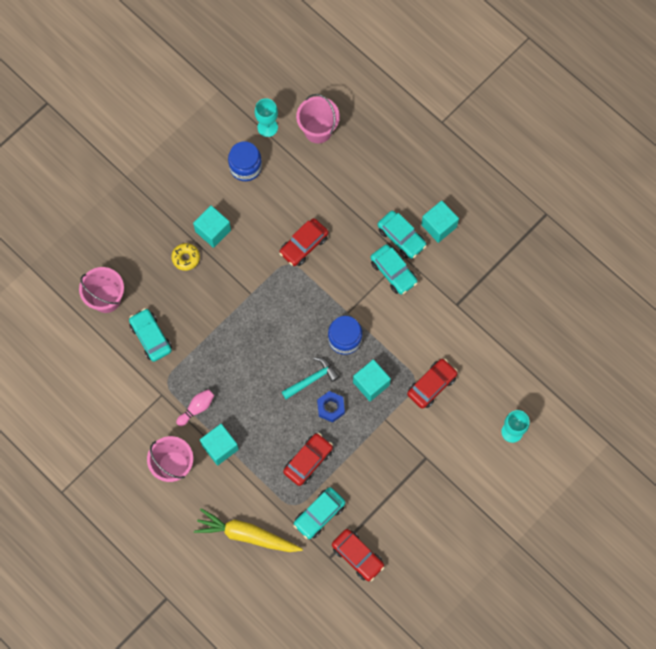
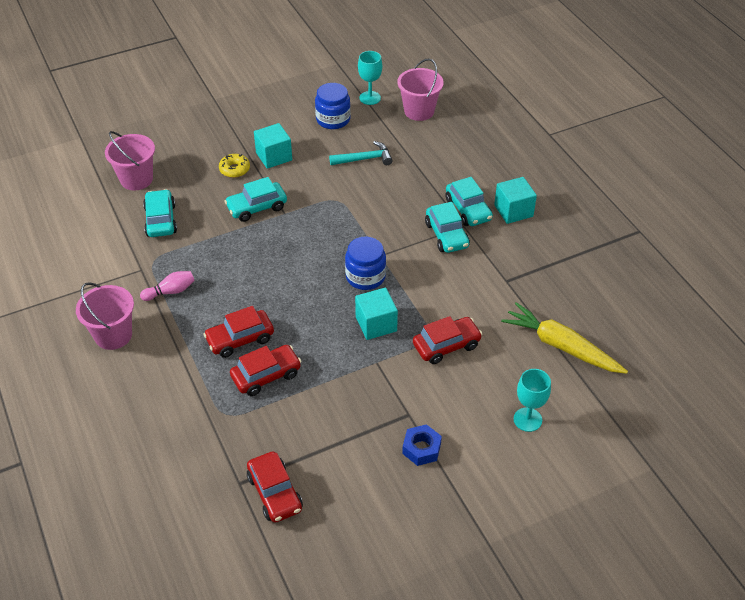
camera: 20 degrees right, 25 degrees down
(220, 447) = (174, 333): turquoise cube -> none
(247, 535) = (154, 427): yellow carrot -> yellow carrot (561, 346)
(304, 245) = (360, 190): red car -> red car (240, 339)
(312, 379) = (311, 301): turquoise hammer -> turquoise hammer (364, 159)
(319, 514) = (251, 433): turquoise car -> turquoise car (257, 207)
(331, 408) = (318, 333): blue nut -> blue nut (421, 449)

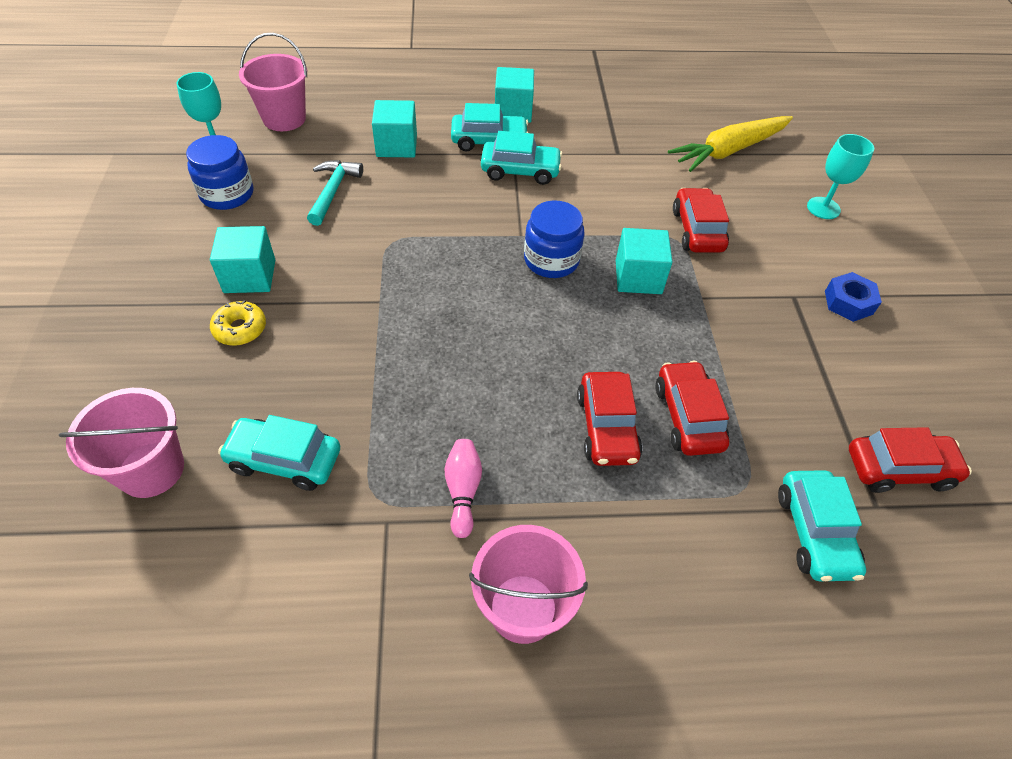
camera: 70 degrees left, 5 degrees up
(257, 207) = (345, 328): turquoise car -> turquoise car (814, 532)
(429, 169) = (396, 145): none -> turquoise cube

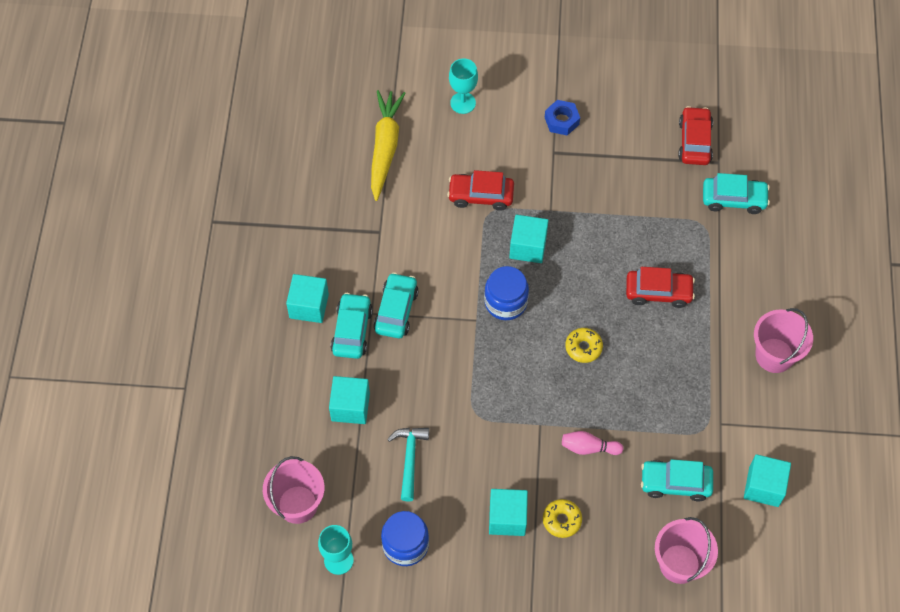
camera: 80 degrees left, 10 degrees up
(269, 594) = (763, 486): none -> turquoise cube
(284, 460) = (675, 483): turquoise car -> turquoise car turned 75 degrees clockwise
(333, 191) = (409, 459): turquoise hammer -> turquoise hammer turned 75 degrees clockwise
(463, 491) = (701, 380): pink bowling pin -> pink bowling pin (589, 447)
(498, 341) = (583, 347): none -> yellow donut
(688, 416) = (652, 244): red car -> none
(729, 151) = (385, 147): yellow carrot -> yellow carrot turned 150 degrees counterclockwise

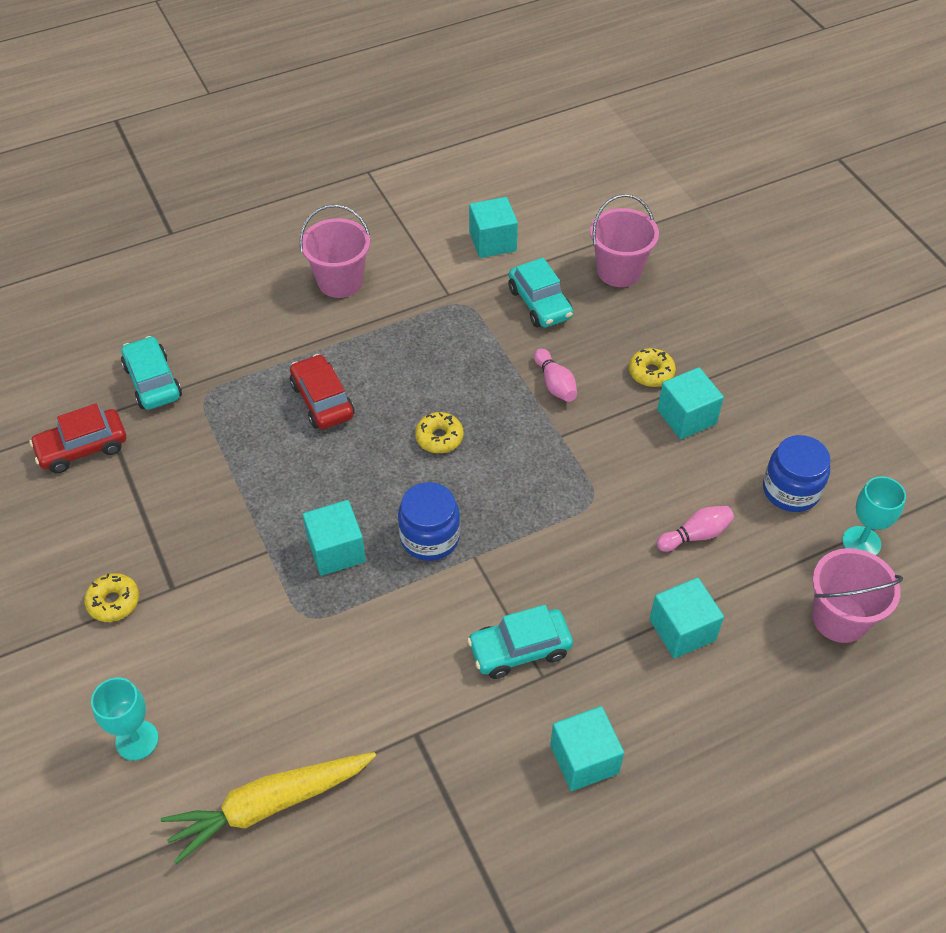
camera: 120 degrees left, 10 degrees down
(352, 330) = (582, 685): turquoise car -> none
(409, 459) = (696, 535): turquoise hammer -> pink bowling pin
(481, 195) = (287, 639): red car -> none
(561, 121) = (114, 602): blue nut -> yellow donut

